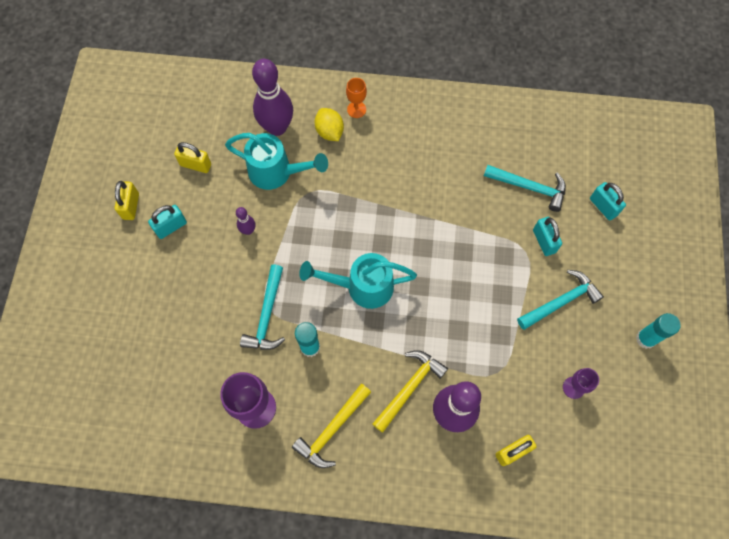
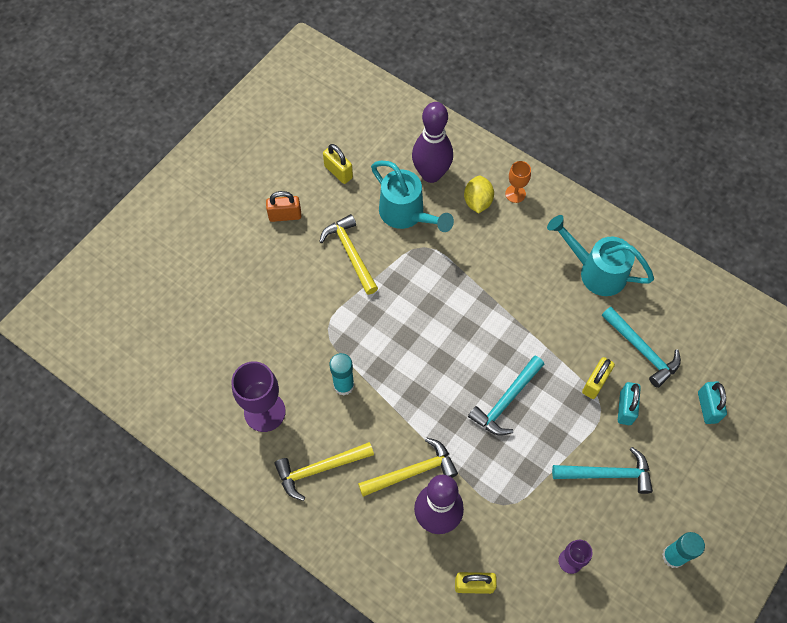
camera: 30 degrees right, 5 degrees down
(131, 206) = (261, 180): yellow padlock -> yellow padlock (595, 383)
(171, 227) = (285, 215): turquoise padlock -> orange padlock
(248, 230) = (350, 253): purple bowling pin -> yellow hammer
(267, 315) = (322, 337): turquoise hammer -> turquoise hammer (506, 401)
(362, 286) = (423, 357): turquoise watering can -> turquoise watering can (596, 271)

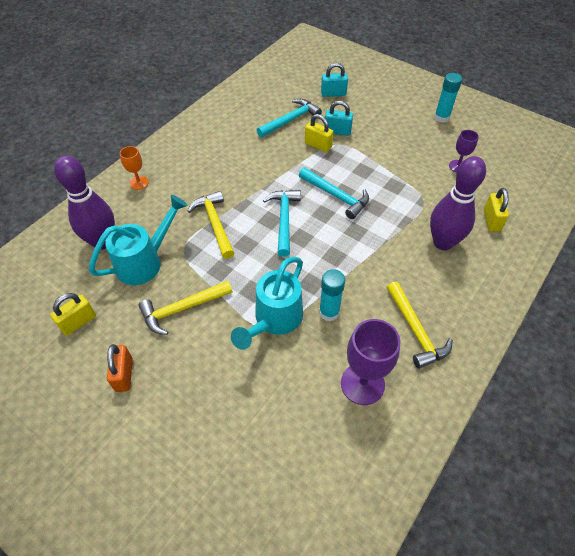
camera: 90 degrees left, 10 degrees down
(412, 471) = (406, 259): yellow hammer -> yellow hammer (215, 224)
(477, 202) = (142, 208): yellow lemon -> none
(596, 271) = (222, 139): turquoise watering can -> turquoise watering can (274, 320)
(607, 473) = (389, 144): turquoise hammer -> turquoise hammer (284, 220)

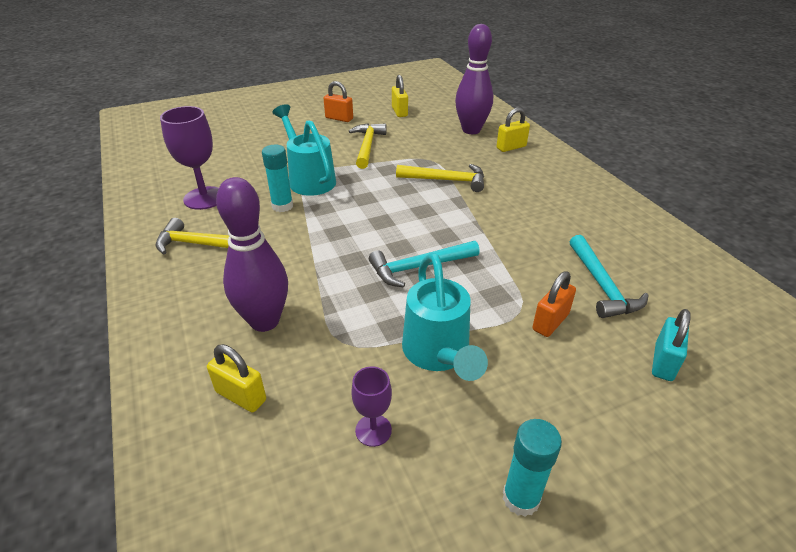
camera: 120 degrees right, 15 degrees down
(139, 183) = (537, 157): orange goblet -> none
(145, 262) = (432, 142): turquoise watering can -> turquoise watering can (438, 354)
(284, 220) = (415, 219): turquoise hammer -> none
(318, 145) = (527, 290): yellow padlock -> yellow padlock (511, 147)
(337, 131) = (550, 322): turquoise padlock -> orange padlock

